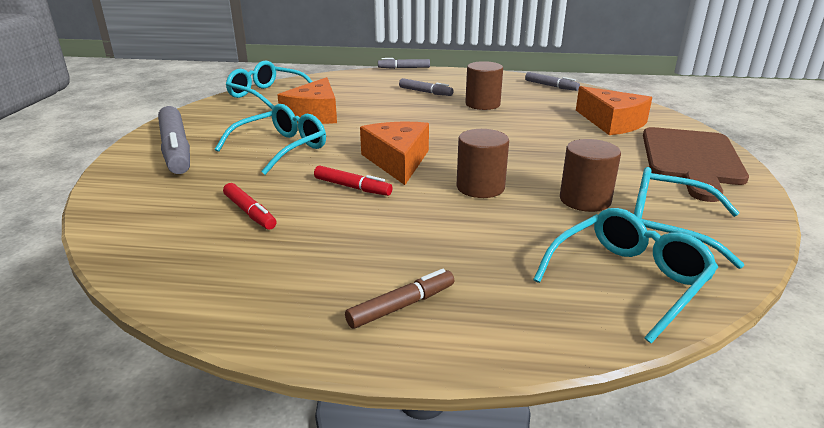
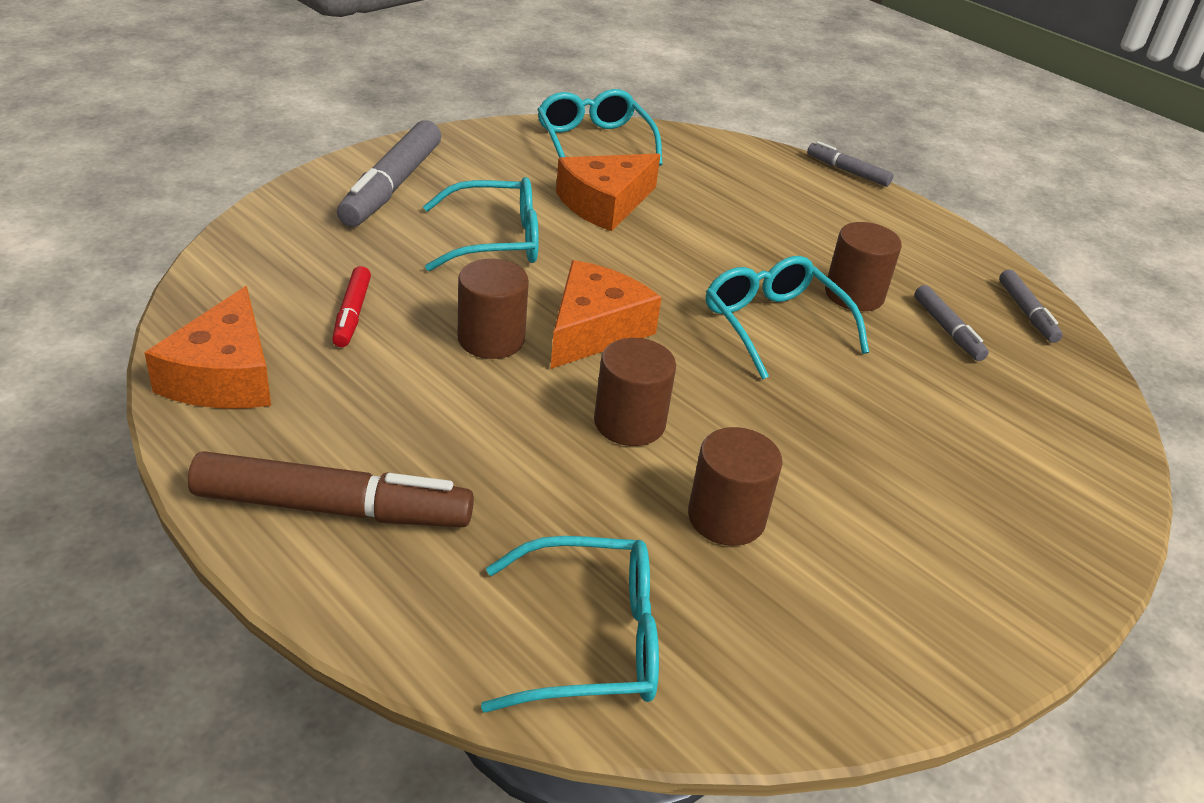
camera: 35 degrees right, 10 degrees up
(352, 187) = (491, 339): red marker -> brown cylinder
(402, 306) = (333, 508): brown marker -> brown marker, size x1.88
(425, 92) = (806, 233): grey marker -> grey marker (947, 330)
(612, 123) = (1000, 429): orange cheese -> orange cheese (224, 375)
(667, 227) = (762, 618): turquoise glasses -> turquoise glasses (774, 325)
(691, 159) = (1006, 556): brown cutting board -> none

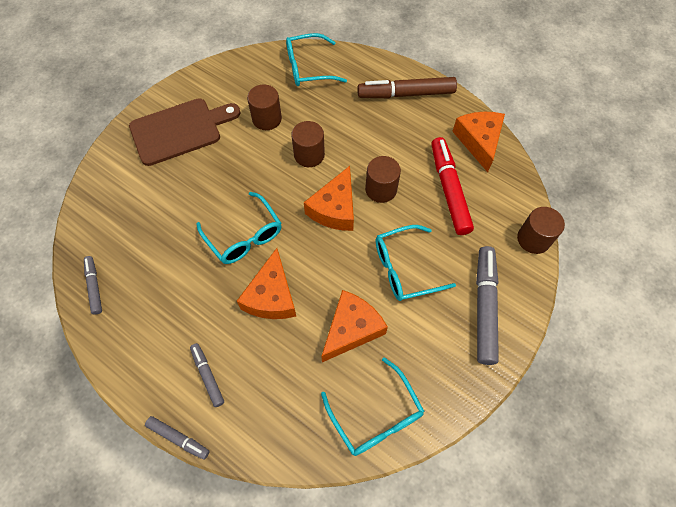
camera: 175 degrees right, 25 degrees up
(352, 314) = (449, 190): red marker -> red marker, size x1.88
(725, 253) = (271, 296): none -> orange cheese
(854, 295) = (196, 275): brown cylinder -> brown cylinder (533, 239)
(947, 330) = (148, 257): grey marker -> grey marker (208, 375)
(950, 532) = (180, 130): none -> brown cutting board

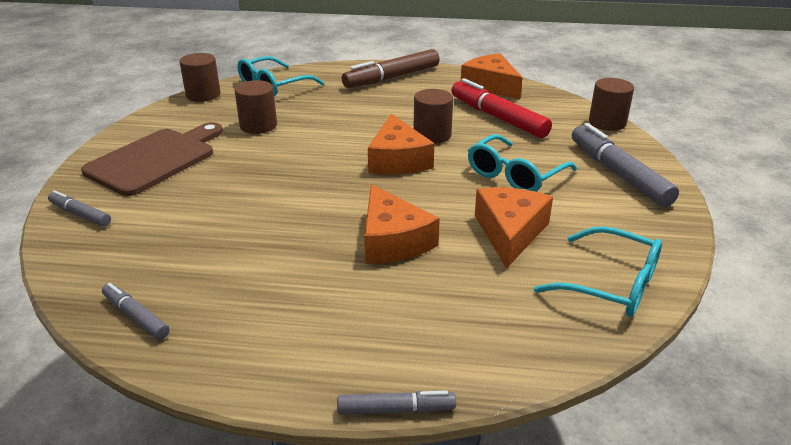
camera: 30 degrees left, 30 degrees down
(208, 375) = (379, 334): grey marker -> grey marker (80, 214)
(244, 236) = (312, 208): turquoise glasses -> none
(309, 155) = (331, 135): brown cylinder -> brown cylinder (203, 95)

